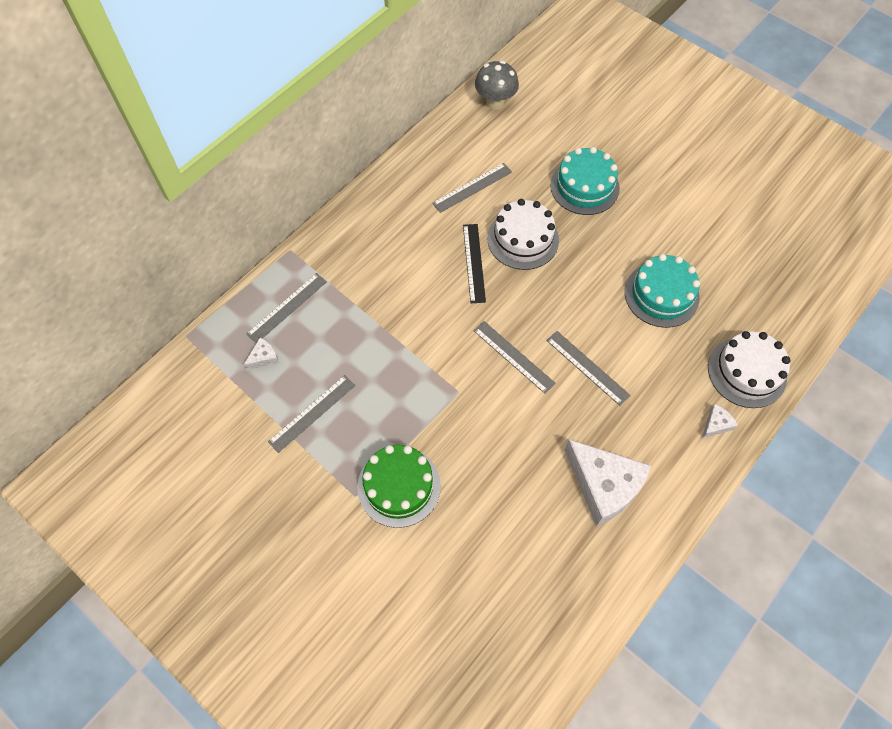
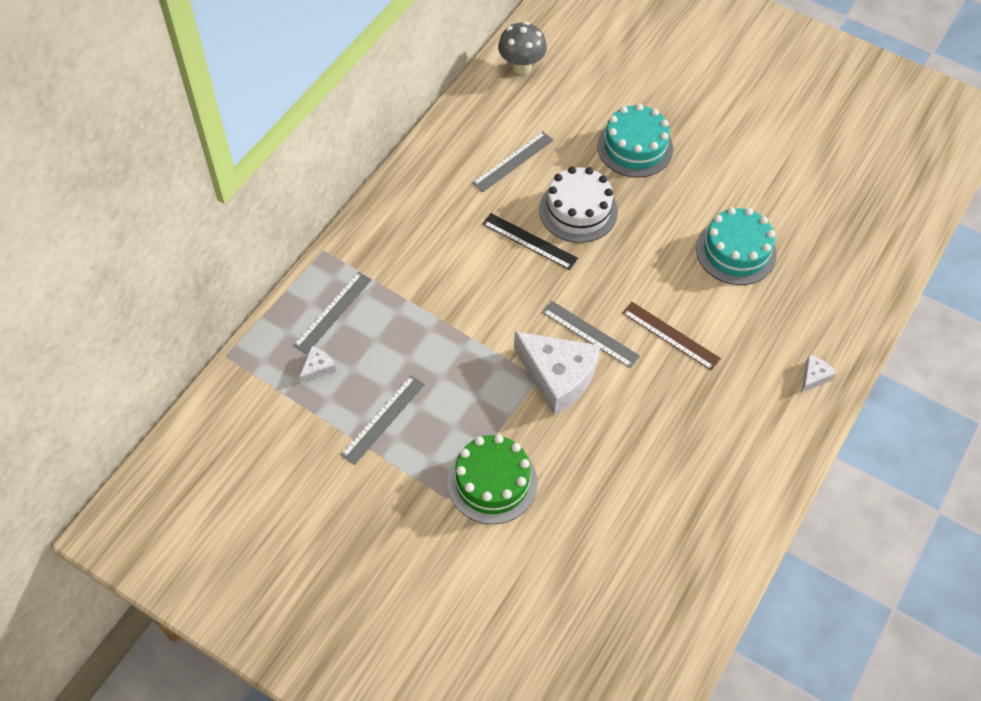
camera: 10 degrees left, 5 degrees down
(474, 263) = (529, 241): black ruler -> black ruler turned 45 degrees counterclockwise
(587, 367) = (670, 335): grey ruler -> brown ruler
(604, 486) = (708, 453): white cheese -> white cheese (558, 377)
(747, 372) = (837, 320): white cake -> none

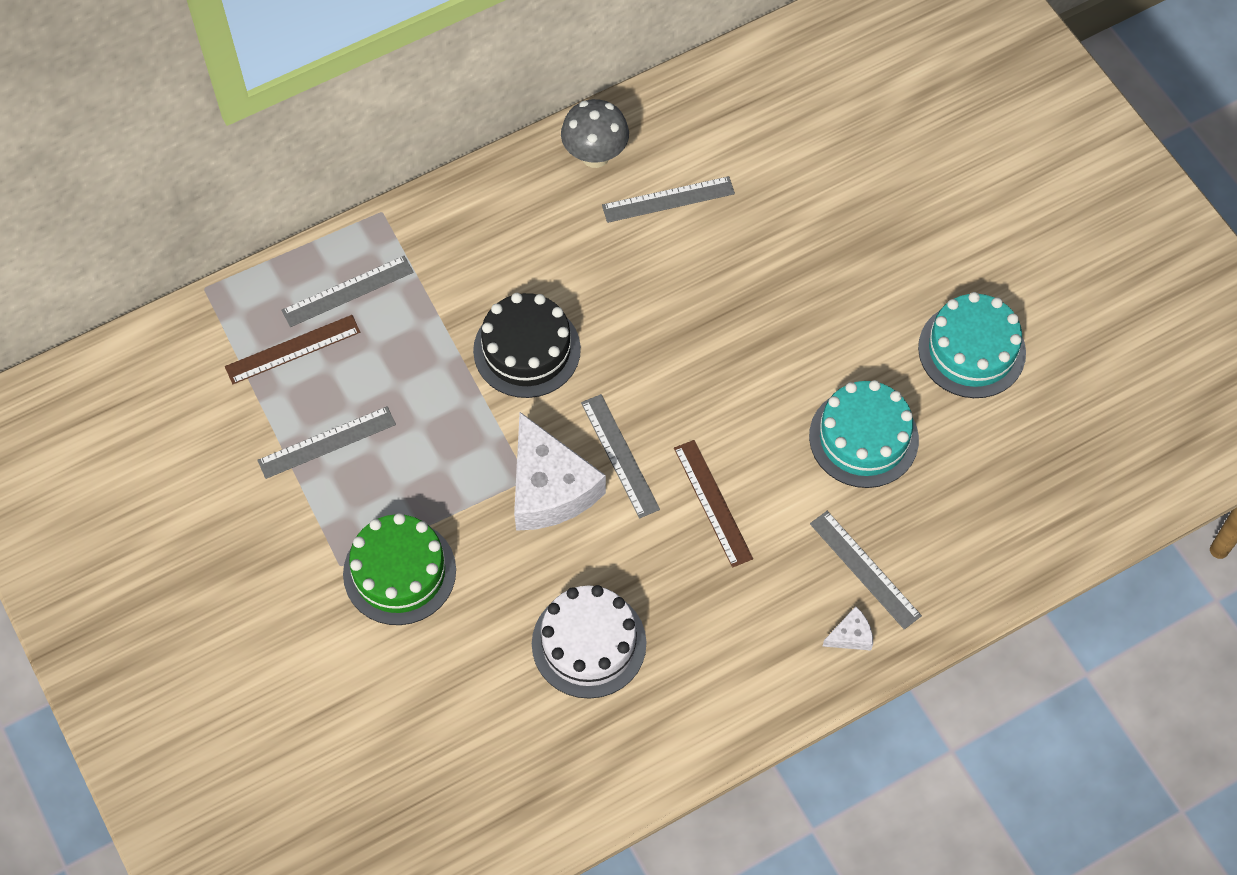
camera: 30 degrees right, 5 degrees up
(318, 368) = (292, 349): white cheese -> brown ruler
(483, 295) = (527, 350): none -> black cake
(521, 67) = (758, 80): grey mushroom -> grey mushroom (595, 155)
(529, 241) = (623, 309): black ruler -> none
(578, 210) = (706, 297): white cake -> white cake (589, 643)
(635, 147) = (829, 248): turquoise cake -> turquoise cake (971, 350)
(793, 331) = (864, 569): none -> grey ruler

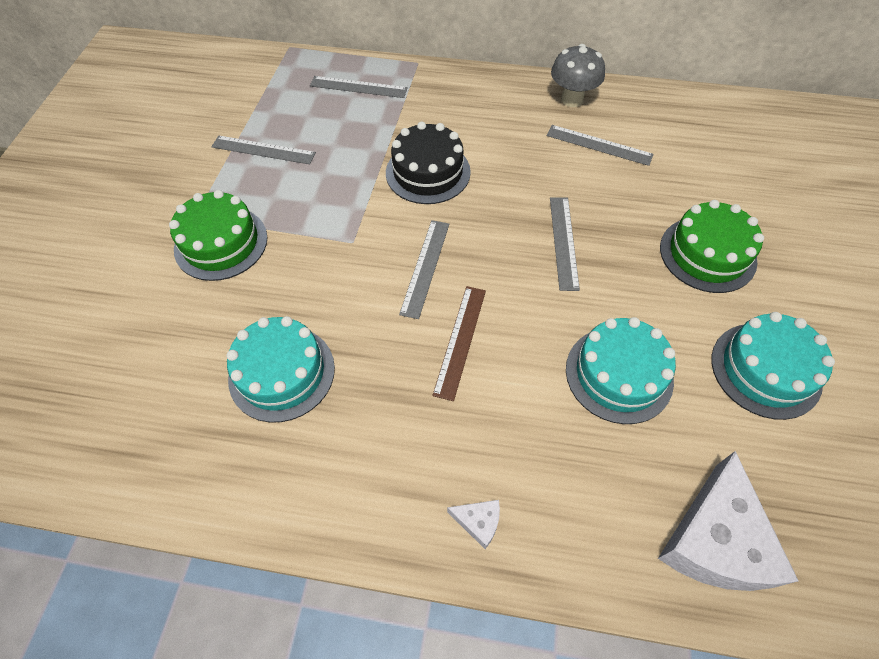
camera: 40 degrees right, 5 degrees down
(292, 349) = (299, 96): brown ruler -> none
(549, 488) = (360, 256): white cheese -> white cheese (714, 540)
(589, 643) = (282, 373): white cake -> turquoise cake
(855, 264) = (707, 254): none -> green cake
(864, 569) = (536, 476): grey ruler -> grey ruler (563, 242)

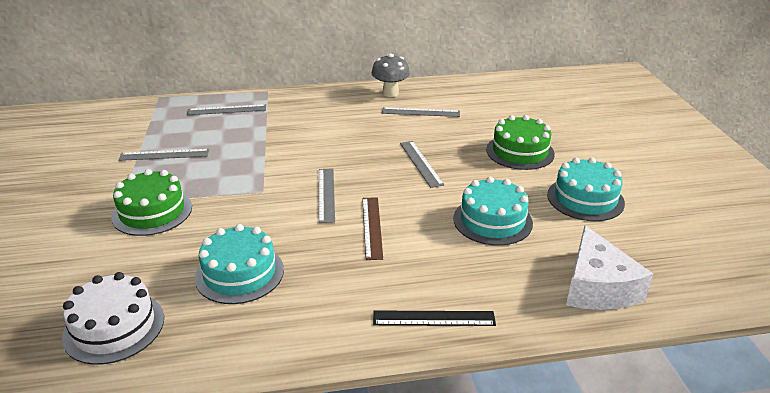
camera: 20 degrees left, 25 degrees down
(127, 415) = (114, 327): none -> white cake
(428, 172) = (303, 145): black cake -> none
(478, 522) = (434, 318): white cheese -> black ruler

